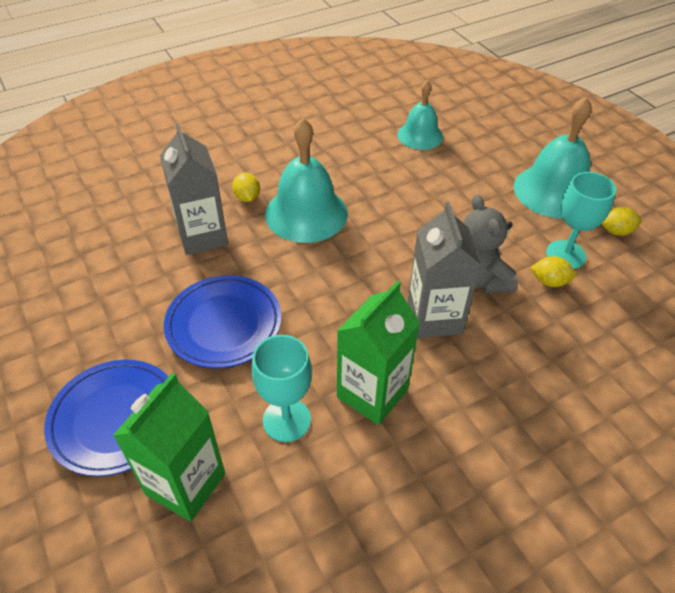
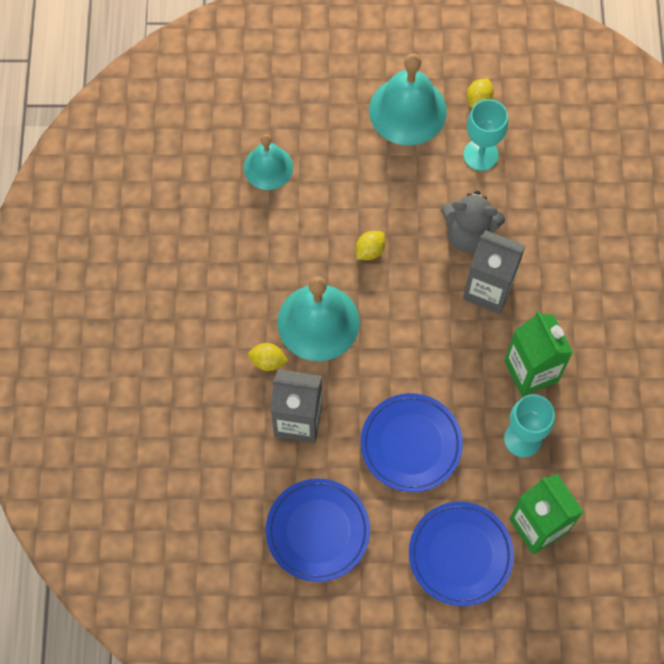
camera: 60 degrees left, 20 degrees up
(95, 291) = (318, 531): none -> blue plate
(549, 281) = (500, 186): yellow lemon -> yellow lemon (370, 251)

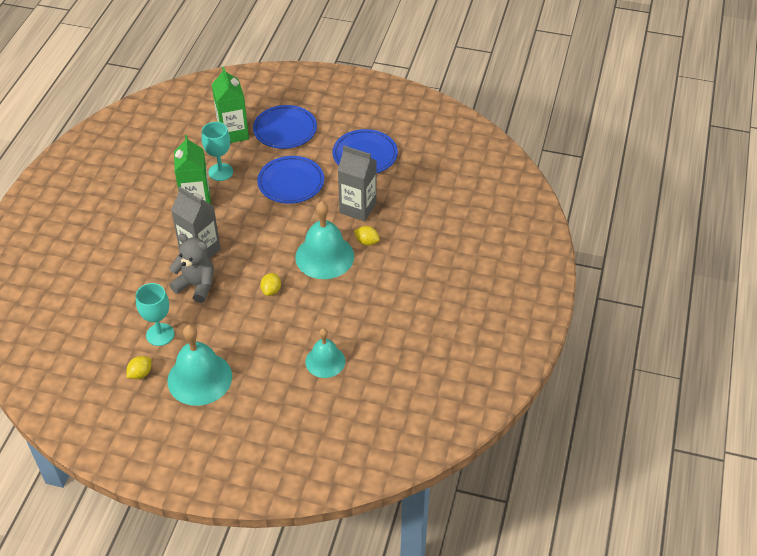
camera: 165 degrees left, 20 degrees down
(370, 251) = (271, 290): yellow lemon -> yellow lemon turned 45 degrees counterclockwise

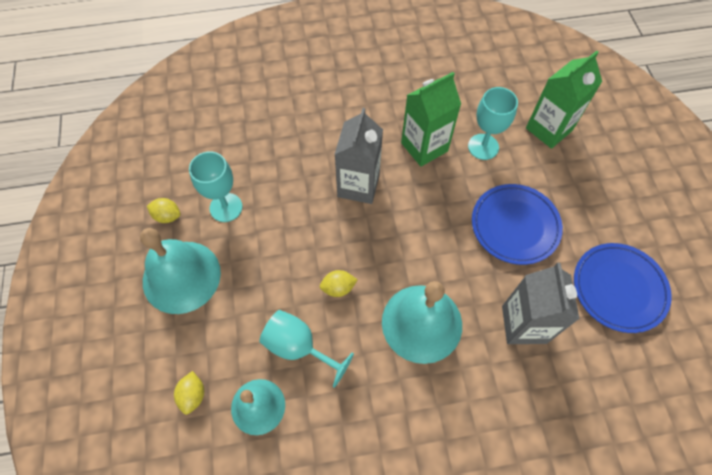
camera: 65 degrees right, 15 degrees up
(196, 285) = (308, 207): grey teddy bear -> none
(285, 130) = (593, 178): blue plate -> none
(299, 326) = (299, 347): none -> turquoise goblet
(367, 242) = (474, 364): yellow lemon -> yellow lemon (193, 395)

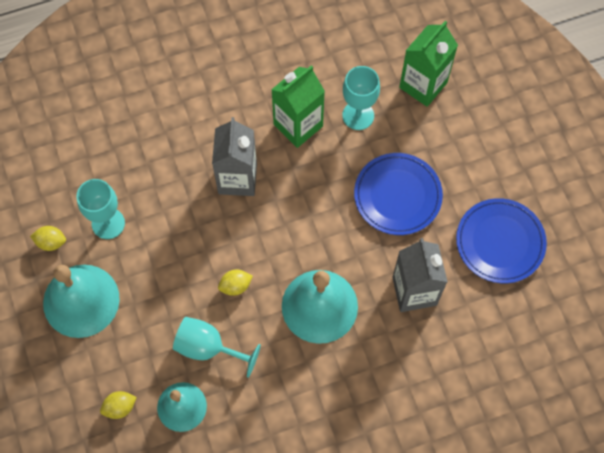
camera: 10 degrees left, 5 degrees up
(193, 395) = (120, 407): yellow lemon -> yellow lemon turned 75 degrees clockwise

